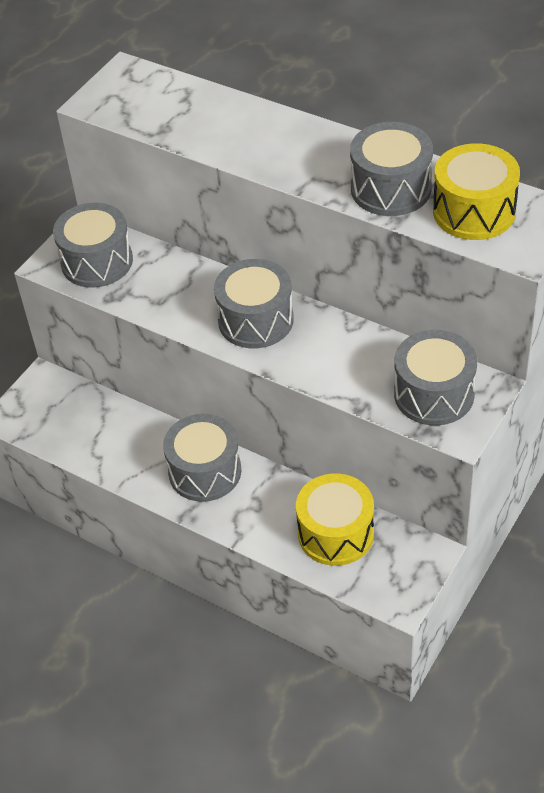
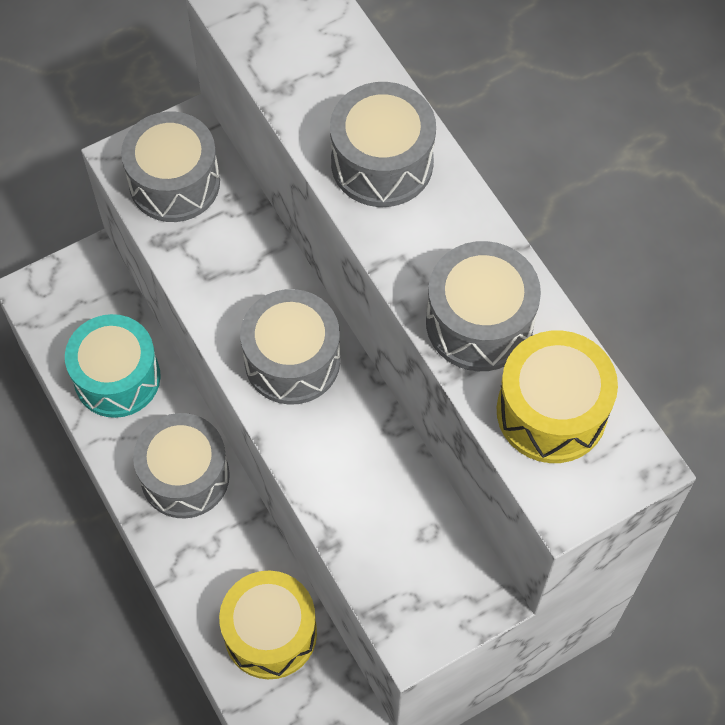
camera: 25 degrees right, 15 degrees up
(112, 437) = (117, 378): none -> turquoise drum
(434, 394) = (419, 573): grey drum -> grey drum (382, 163)

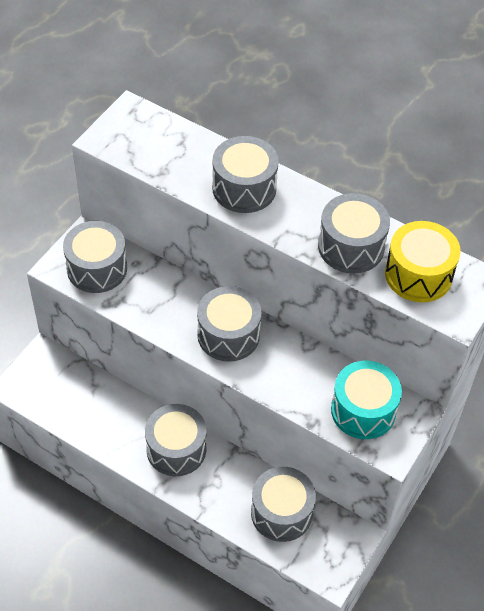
camera: 30 degrees left, 10 degrees down
(117, 378) = (100, 412): turquoise drum -> turquoise drum (363, 410)
(270, 633) = (281, 512): yellow drum -> grey drum

